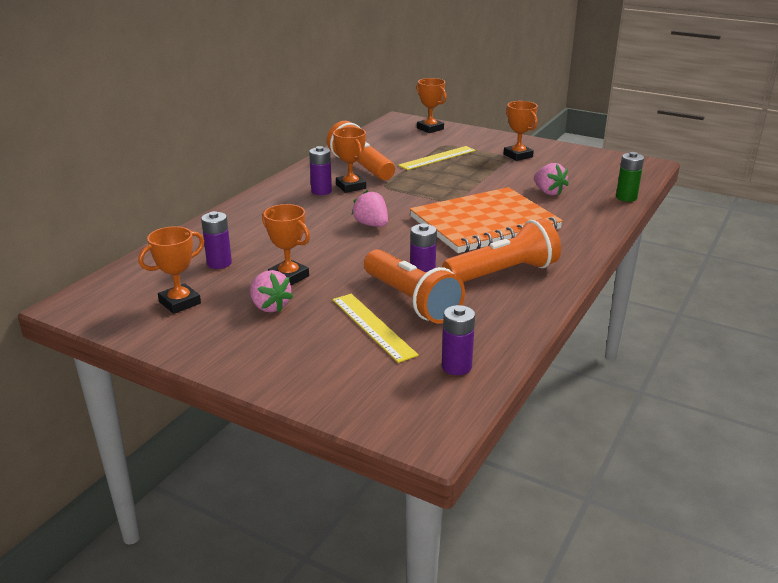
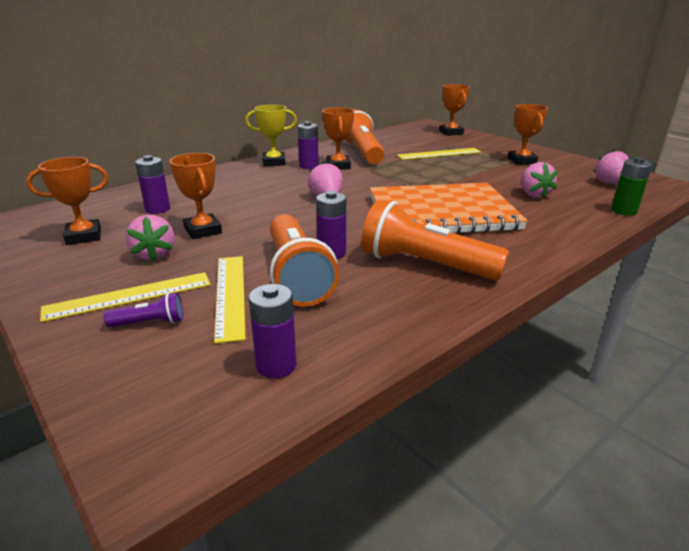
camera: 20 degrees right, 0 degrees up
(281, 192) = (274, 162): none -> yellow trophy
(290, 344) = (129, 296): none -> yellow ruler
(332, 359) = (150, 323): none -> purple flashlight
(503, 273) = (424, 264): orange flashlight -> orange flashlight turned 150 degrees counterclockwise
(605, 171) = (611, 184): none -> pink strawberry

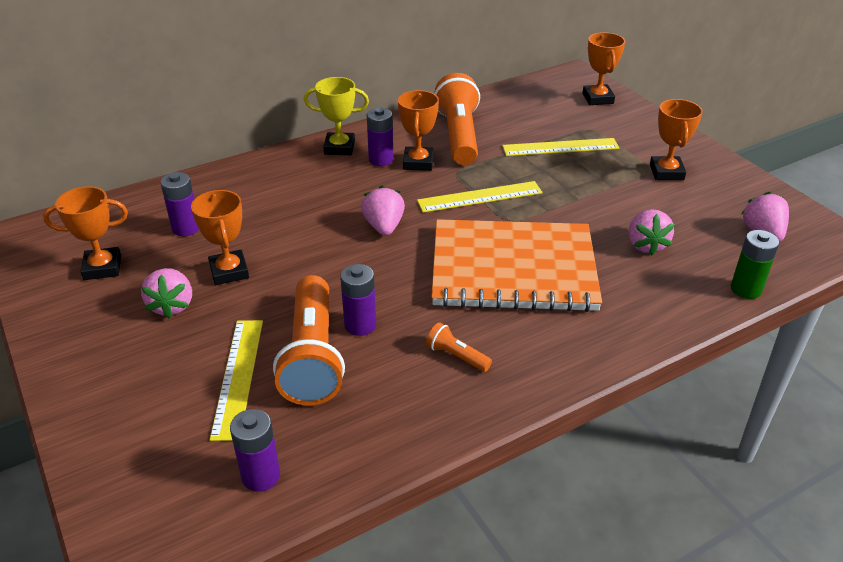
camera: 10 degrees right, 10 degrees up
(129, 296) = (139, 366): yellow ruler -> yellow ruler (479, 197)
(150, 323) = (154, 405): purple flashlight -> none
(424, 264) = (456, 356): orange flashlight -> orange flashlight, size x0.43

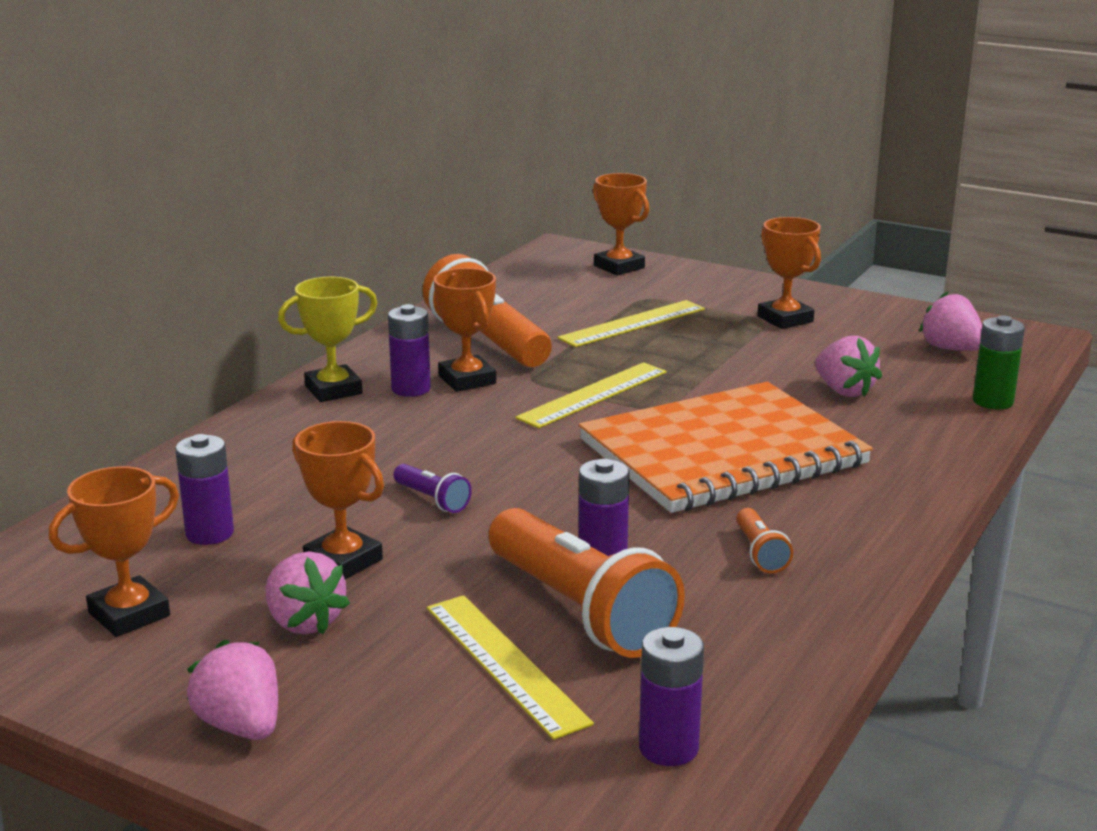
camera: 30 degrees left, 15 degrees down
(314, 245) = (432, 500): none -> purple flashlight
(384, 227) = (505, 456): pink strawberry -> pink strawberry (241, 726)
(456, 356) = (760, 553): orange flashlight -> orange flashlight turned 105 degrees counterclockwise

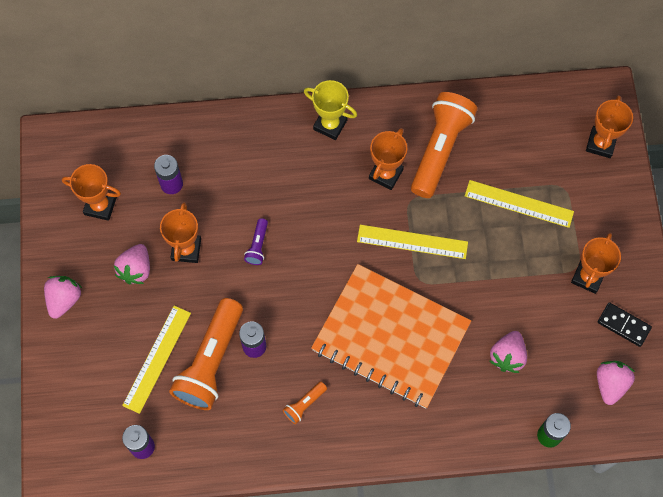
camera: 55 degrees right, 45 degrees up
(411, 389) = (357, 157): purple battery -> none
(875, 321) = (623, 325): none -> black domino

